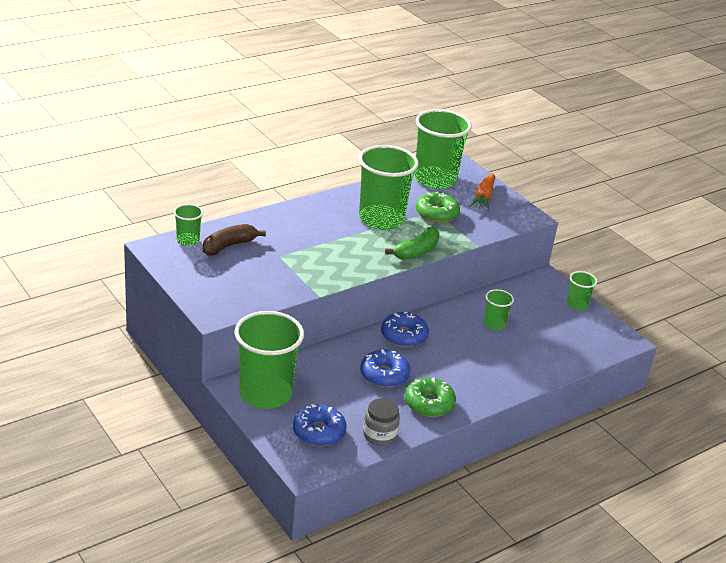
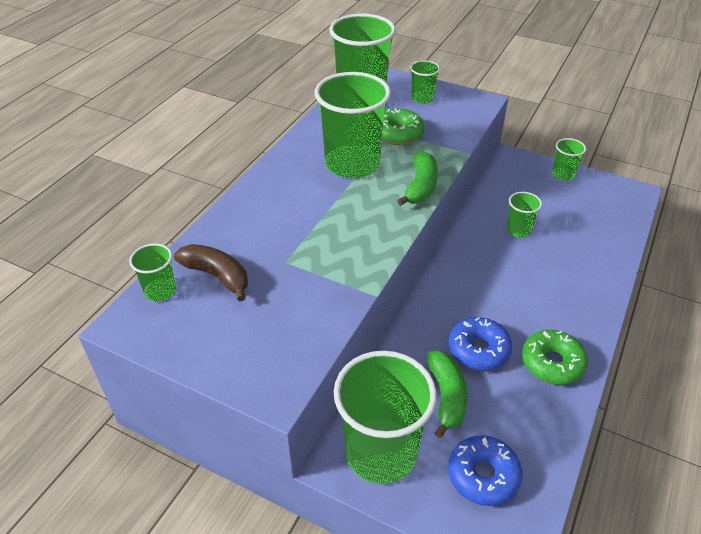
camera: 25 degrees left, 10 degrees up
(229, 246) = (217, 276): brown banana -> brown banana turned 105 degrees clockwise
(335, 387) = (446, 396): none -> green banana
(379, 435) = (545, 438): grey jar -> none
(404, 336) = (453, 288): blue donut -> none
(483, 197) = (422, 98): orange carrot -> green cup

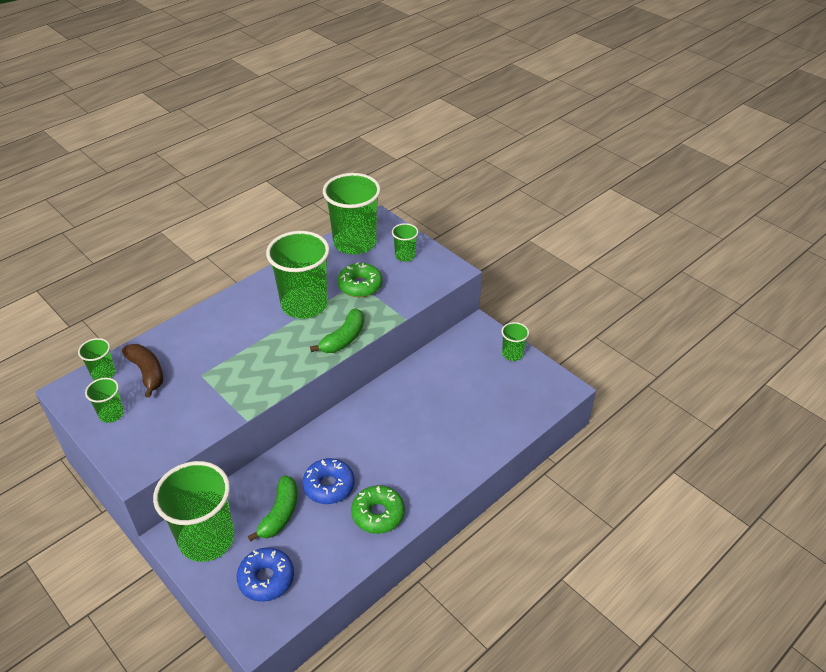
camera: 20 degrees right, 0 degrees up
(518, 230) = (434, 395): green cup -> green cup (111, 414)

